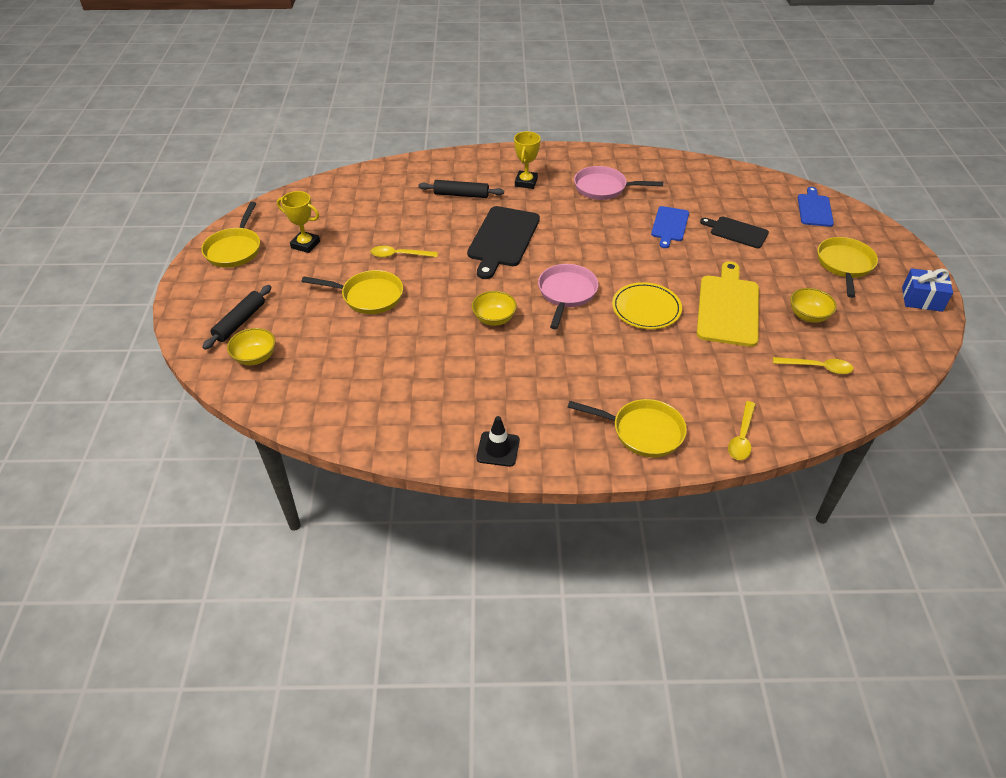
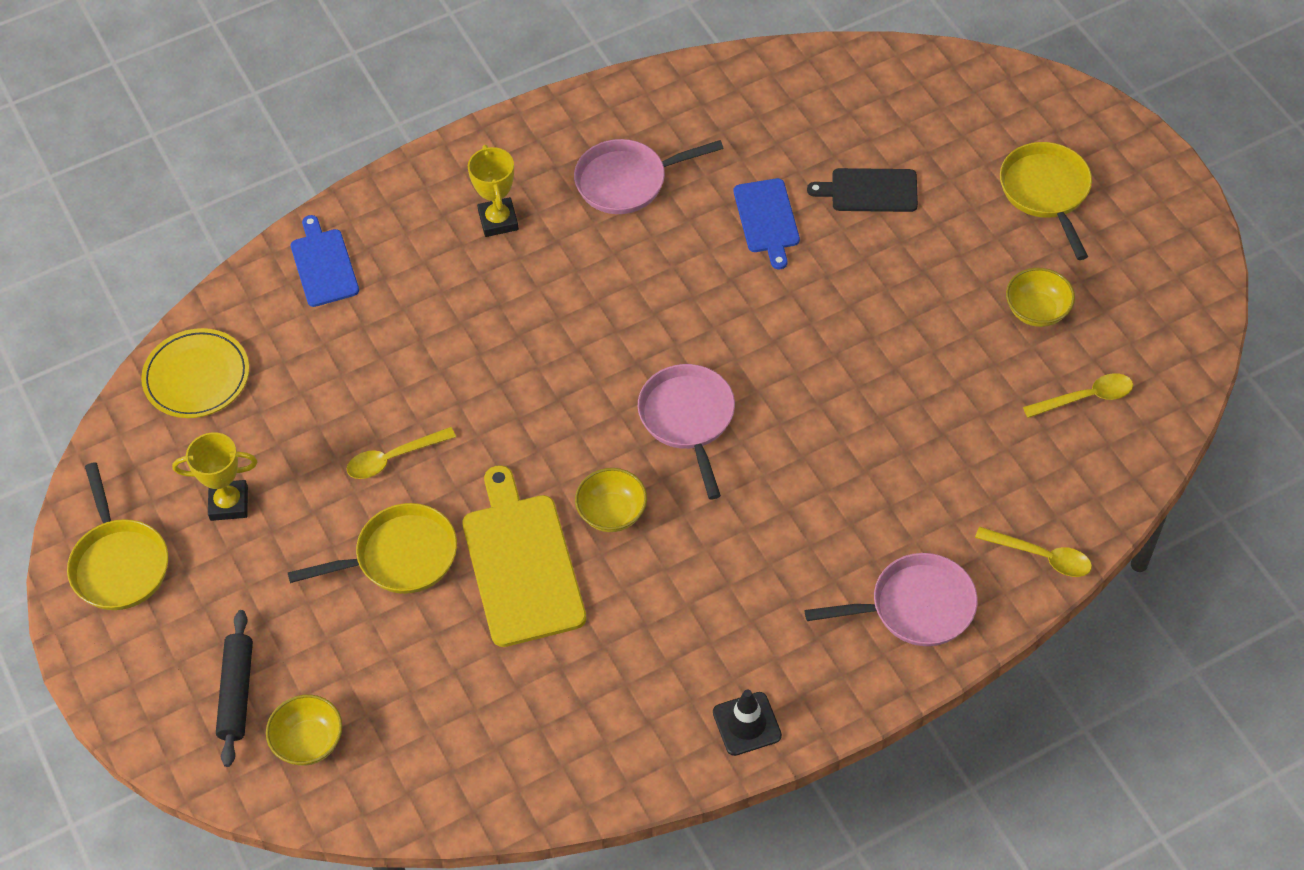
camera: 25 degrees left, 10 degrees up
(461, 195) = (410, 291): black rolling pin -> none
(503, 239) = (533, 356): black cutting board -> none
(642, 431) = (915, 607): yellow pan -> pink pan
(646, 309) = (815, 397): yellow plate -> yellow plate (197, 377)
(728, 307) = (925, 344): yellow cutting board -> yellow cutting board (521, 564)
(741, 437) = (1041, 556): yellow spoon -> yellow spoon turned 60 degrees counterclockwise
(814, 209) = (959, 95): blue cutting board -> blue cutting board (323, 265)
(922, 299) = (1171, 213): blue gift -> none

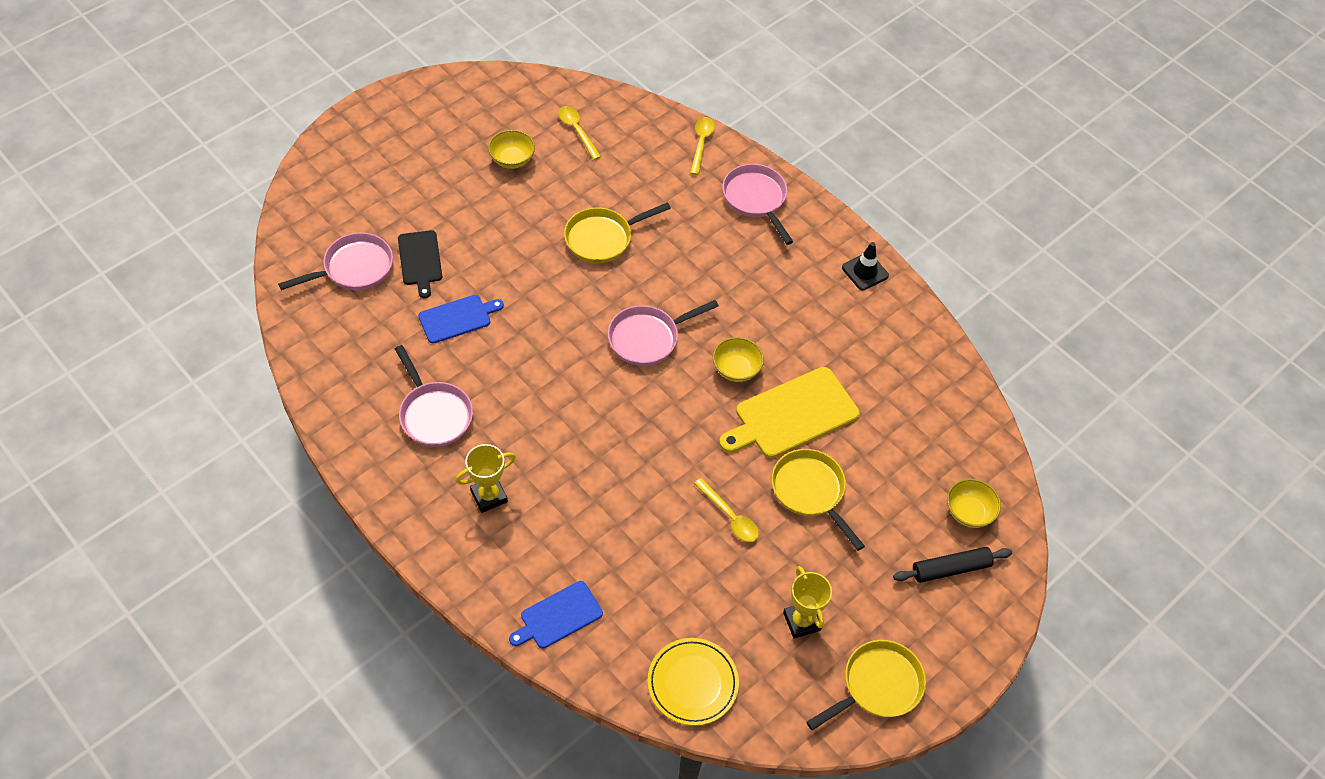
camera: 110 degrees left, 0 degrees up
(869, 124) = (354, 268): none -> pink pan
(1046, 192) = (406, 162): yellow pan -> yellow pan (602, 238)

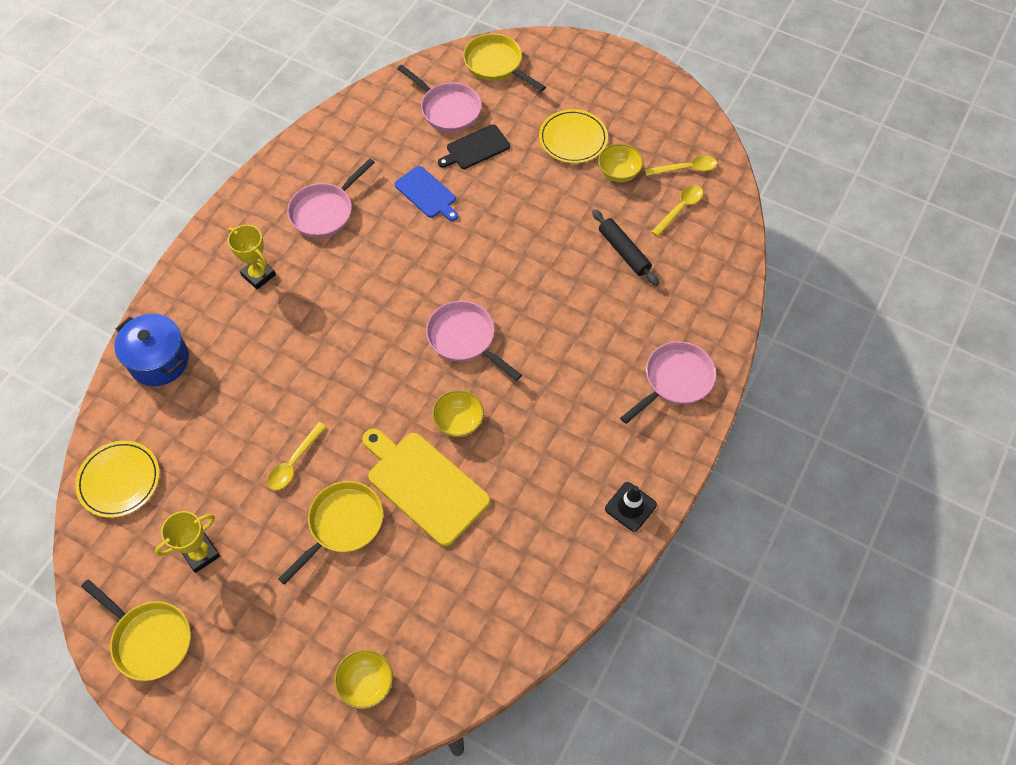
camera: 75 degrees right, 5 degrees up
(452, 180) = (573, 139): none -> yellow plate
(558, 616) = (159, 361): blue cutting board -> blue pot
(602, 238) = (563, 268): yellow pan -> yellow pan (496, 64)
(701, 143) = (721, 312): yellow spoon -> yellow spoon (686, 169)
(950, 569) = (294, 679): black rolling pin -> black rolling pin (624, 251)

